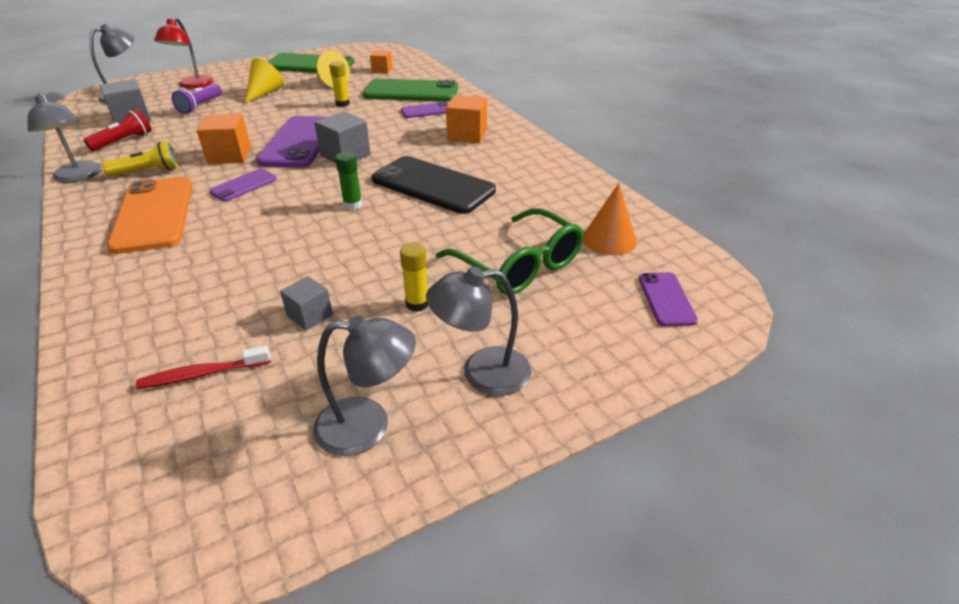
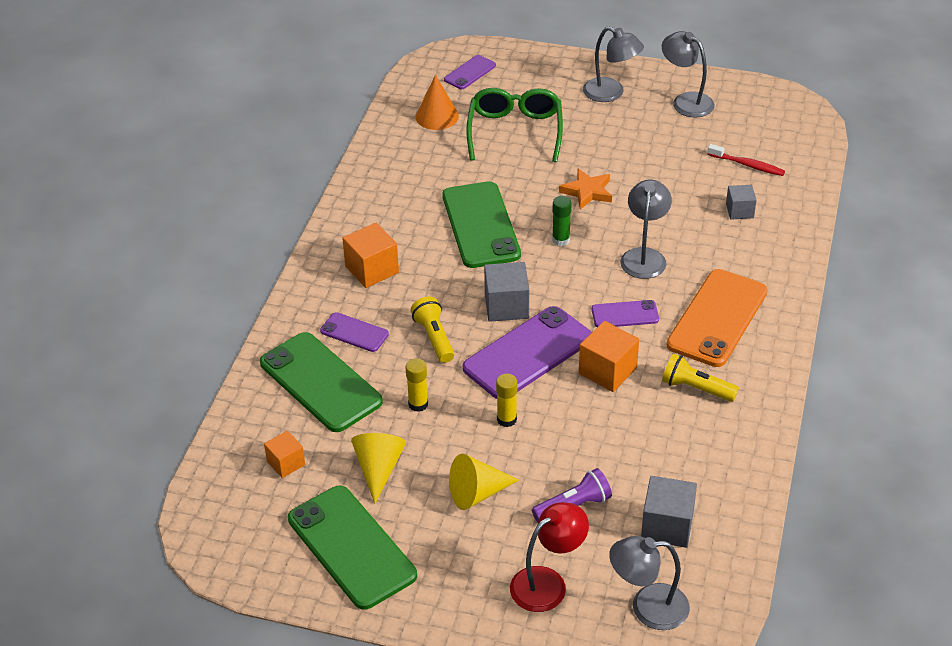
camera: 135 degrees left, 5 degrees up
(79, 177) = (762, 419): grey lamp -> grey lamp (644, 256)
(124, 141) = (696, 468): red flashlight -> none
(309, 315) = (667, 168): grey cube -> grey cube (739, 211)
(373, 126) = (434, 338): none -> yellow flashlight
(374, 249) = (587, 192): none -> orange star
(417, 304) = (602, 142): yellow glue stick -> yellow glue stick (507, 419)
(433, 185) = (480, 225): black phone -> green phone

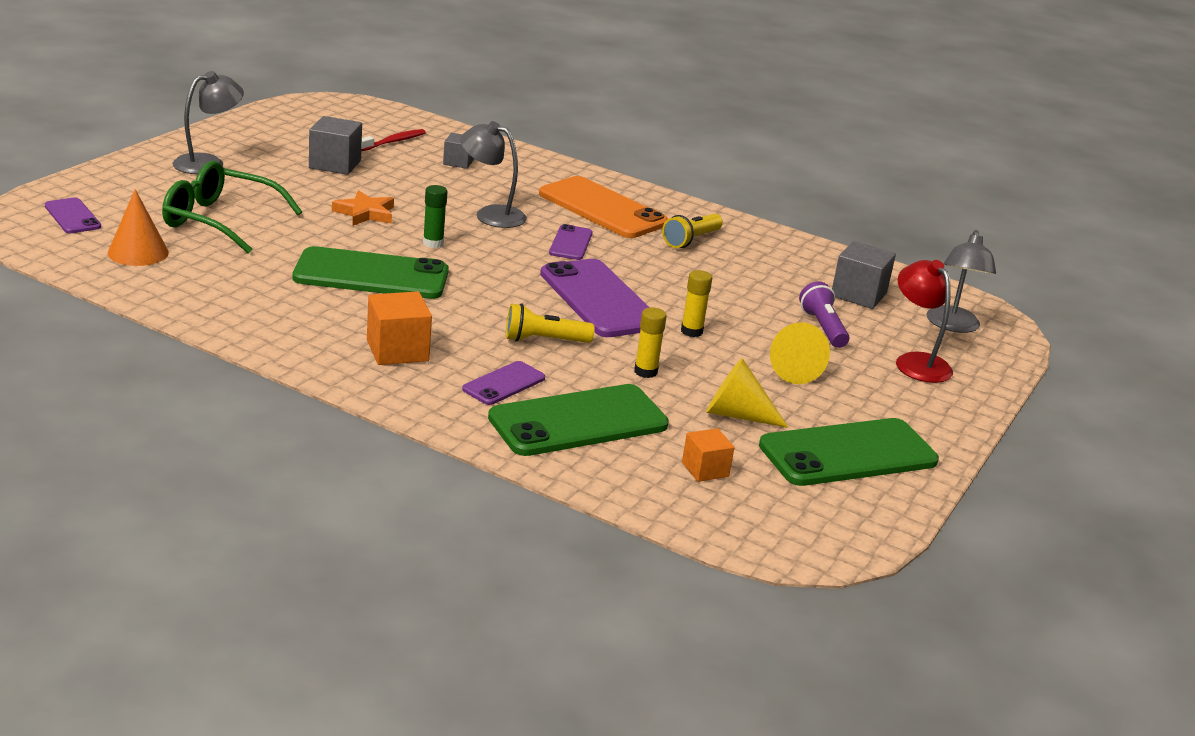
camera: 80 degrees left, 15 degrees down
(506, 306) = (518, 293): grey cube -> grey cube (335, 164)
(607, 371) = (646, 270): orange cube -> none
(686, 101) = (263, 138): grey lamp -> none

